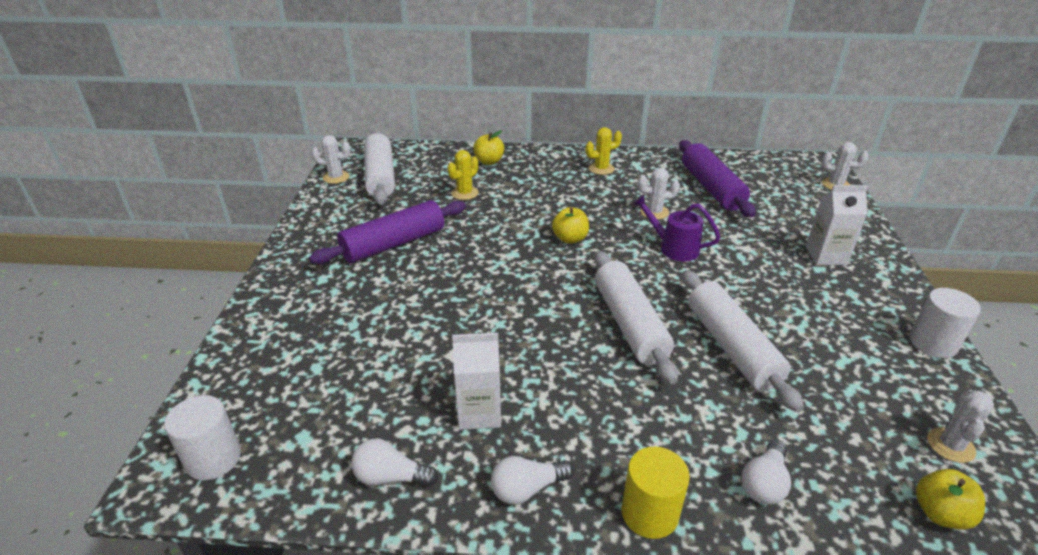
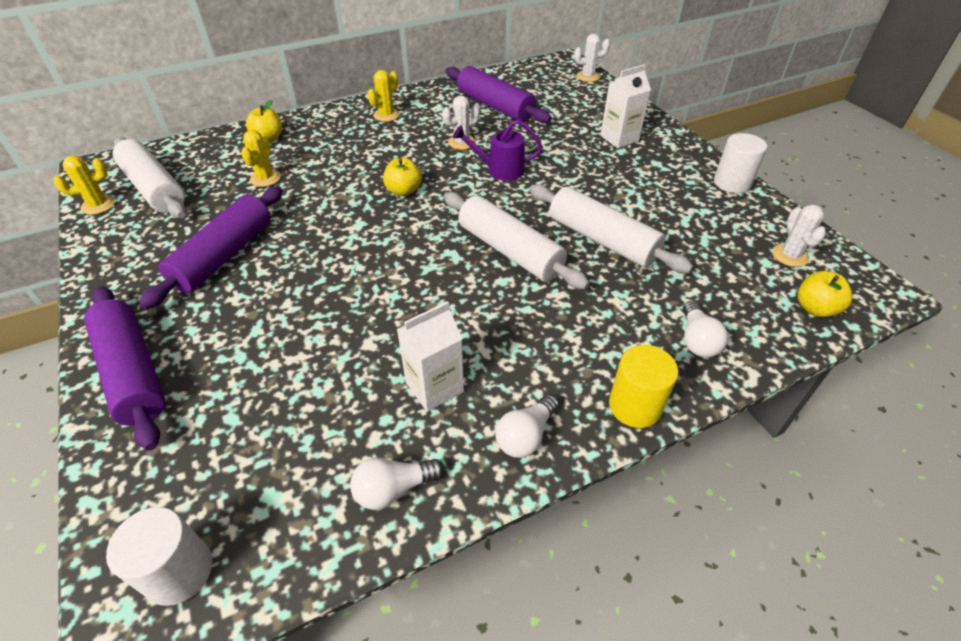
camera: 30 degrees left, 10 degrees up
(278, 306) = (133, 372): none -> purple rolling pin
(336, 177) = (98, 205): white cactus -> yellow cactus

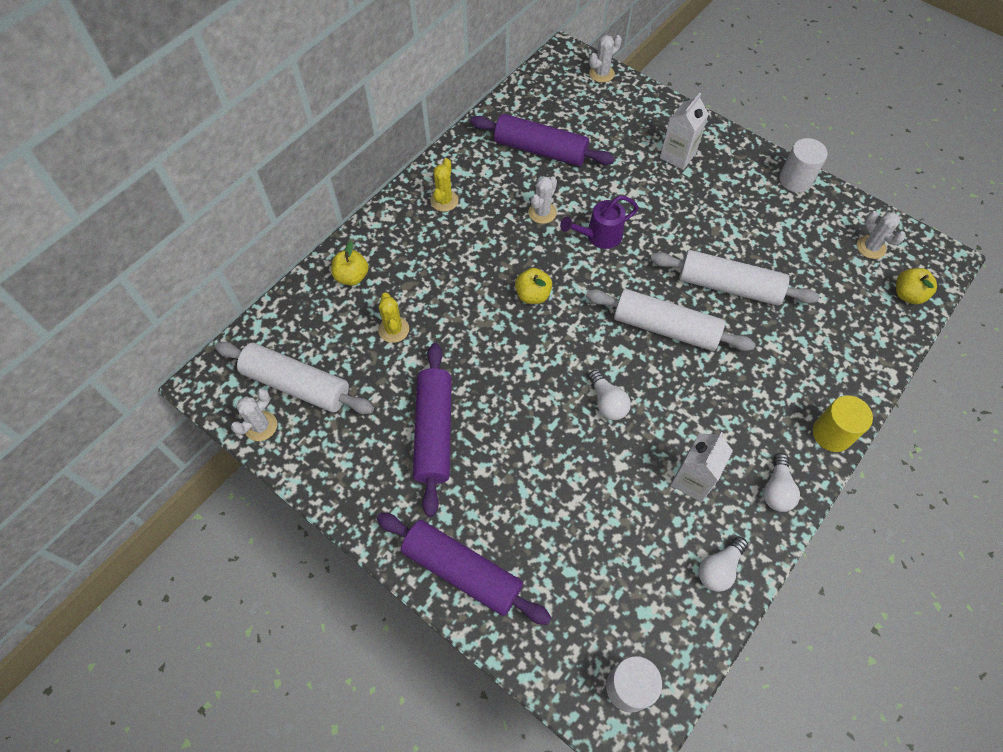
camera: 25 degrees left, 15 degrees up
(98, 205) = (261, 426): yellow cactus -> white cactus
(697, 340) = (844, 359): white light bulb -> white light bulb (607, 402)

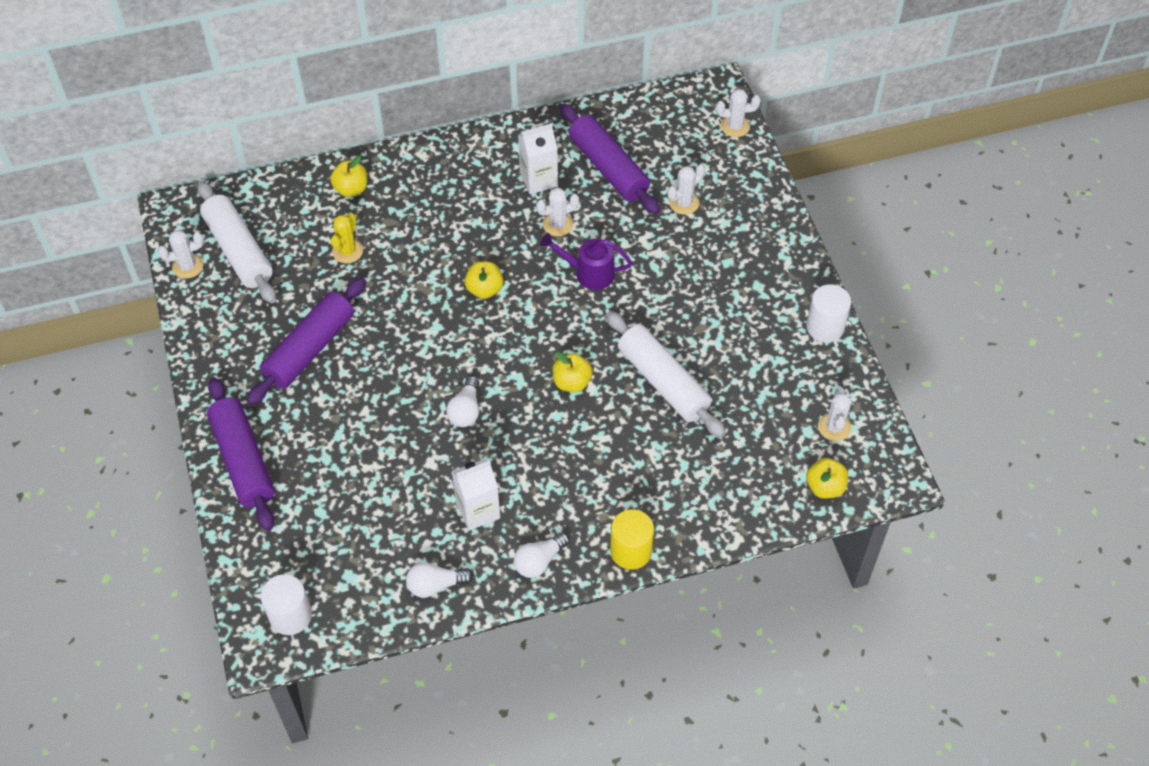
camera: 35 degrees right, 5 degrees down
(444, 201) = (482, 167): yellow cactus -> none
(618, 146) = (684, 203): none -> white cactus
(665, 328) = (572, 382): white rolling pin -> yellow apple
(677, 155) = (732, 242): white carton -> white carton (538, 179)

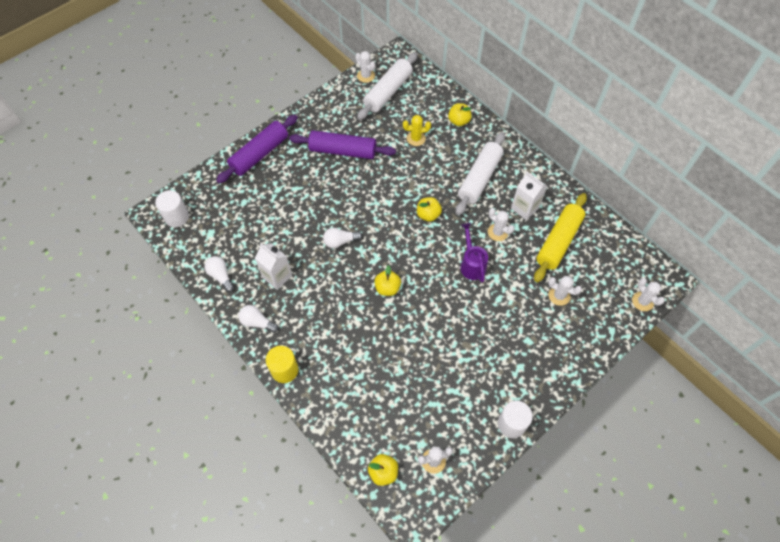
camera: 65 degrees right, 5 degrees up
(608, 168) = (558, 241): purple rolling pin -> yellow rolling pin
(663, 382) = (414, 339): white rolling pin -> white rolling pin (479, 178)

